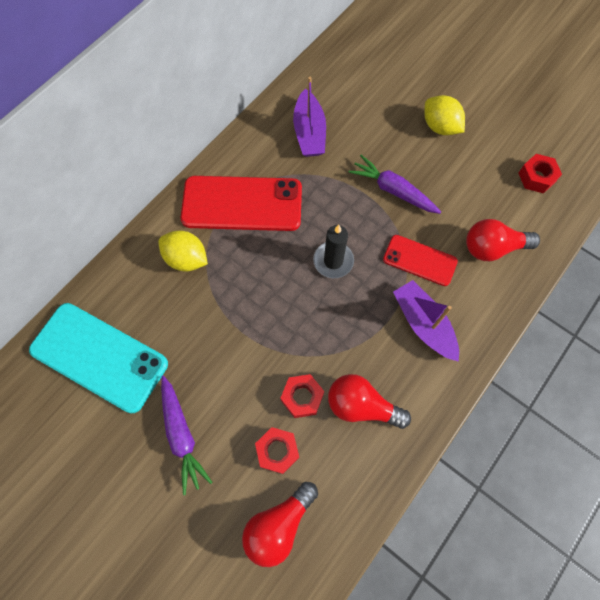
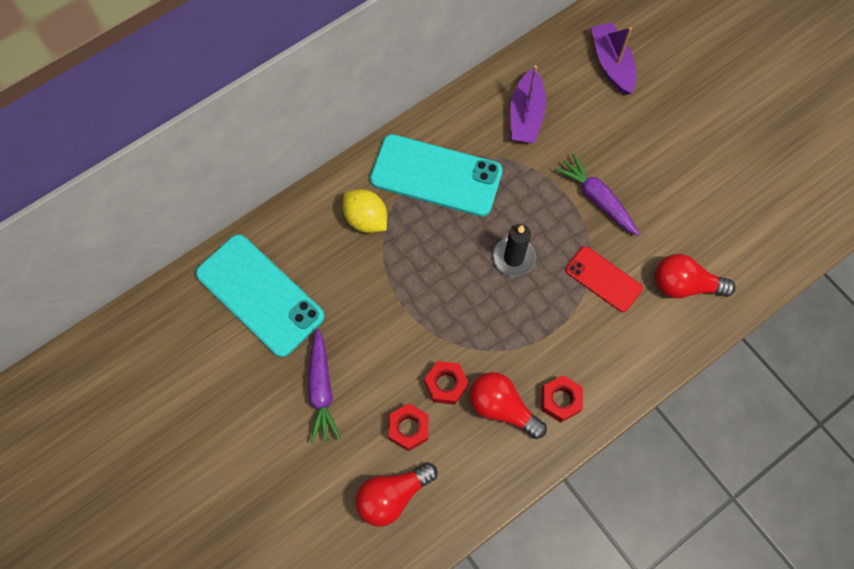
camera: 15 degrees right, 0 degrees up
(242, 204) = (436, 175): red phone -> turquoise phone
(423, 324) = (587, 344): purple boat -> purple boat (611, 64)
(440, 127) = (668, 141): yellow lemon -> none
(536, 177) = (756, 222): red nut -> red nut (560, 400)

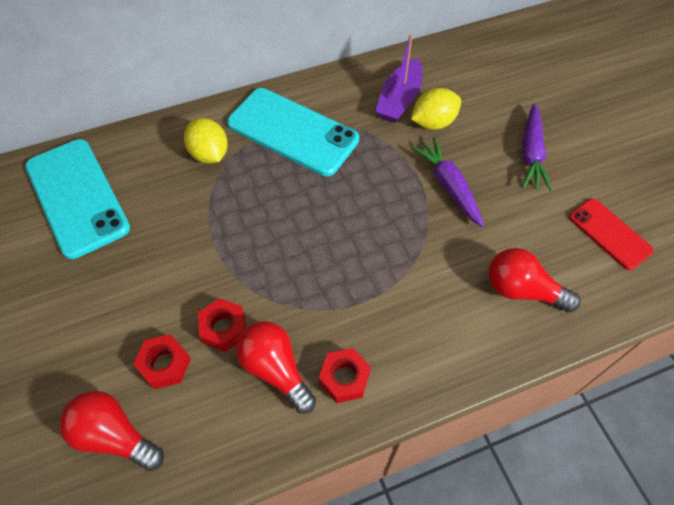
camera: 15 degrees right, 10 degrees down
(321, 390) = (92, 301): purple carrot -> purple carrot (531, 154)
(392, 496) = (114, 435): red light bulb -> red light bulb turned 45 degrees clockwise
(513, 258) = (343, 220): black candle -> none
(565, 134) = (433, 122): none -> yellow lemon
(603, 279) = (432, 263): red phone -> red phone (609, 233)
(611, 64) = (497, 75): purple boat -> none

